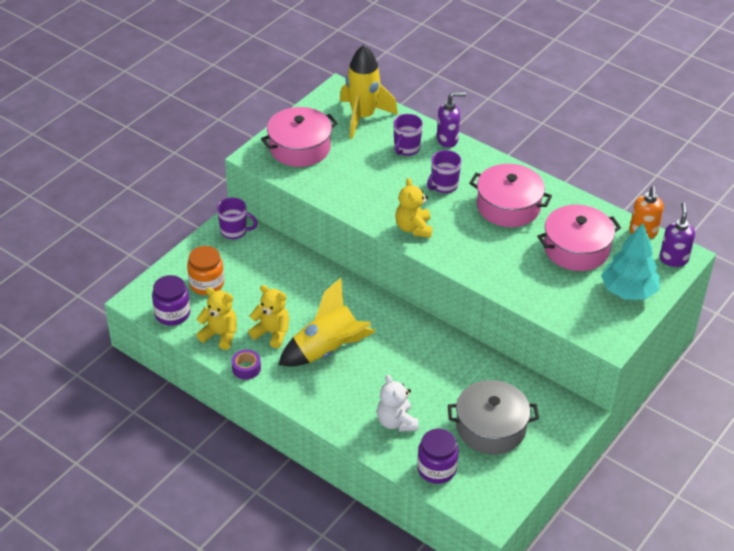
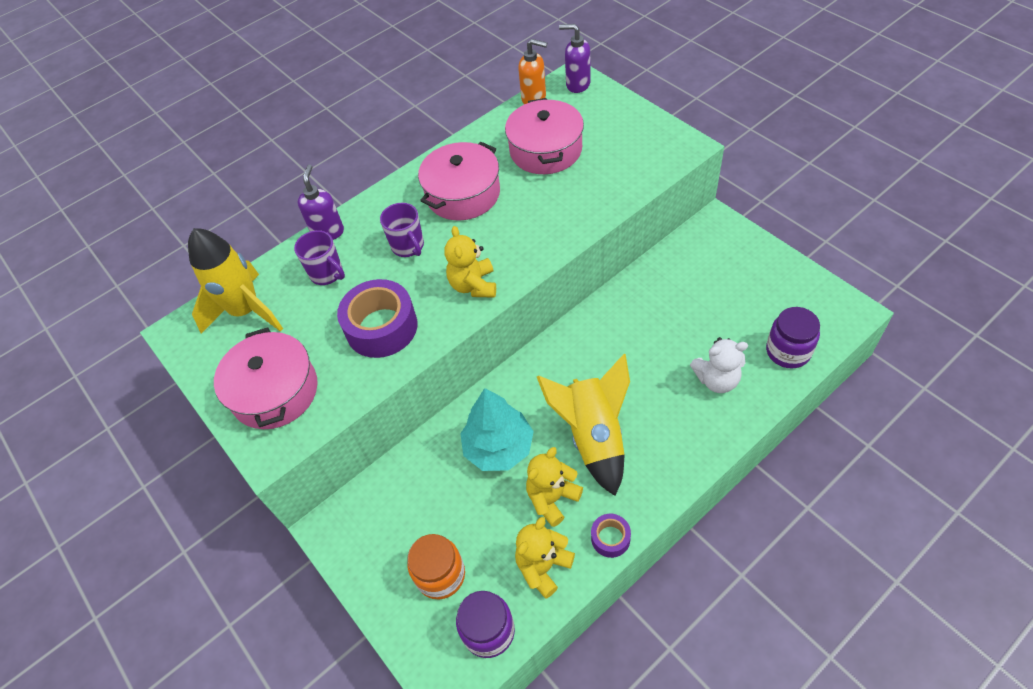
camera: 70 degrees left, 10 degrees up
(234, 231) = (348, 525): purple mug -> none
(363, 187) = (381, 327): none -> purple tape
(413, 228) = (473, 285): yellow teddy bear -> yellow teddy bear turned 75 degrees clockwise
(491, 427) = (730, 294): grey pot -> none
(628, 291) = (616, 122): turquoise tree -> turquoise tree (499, 448)

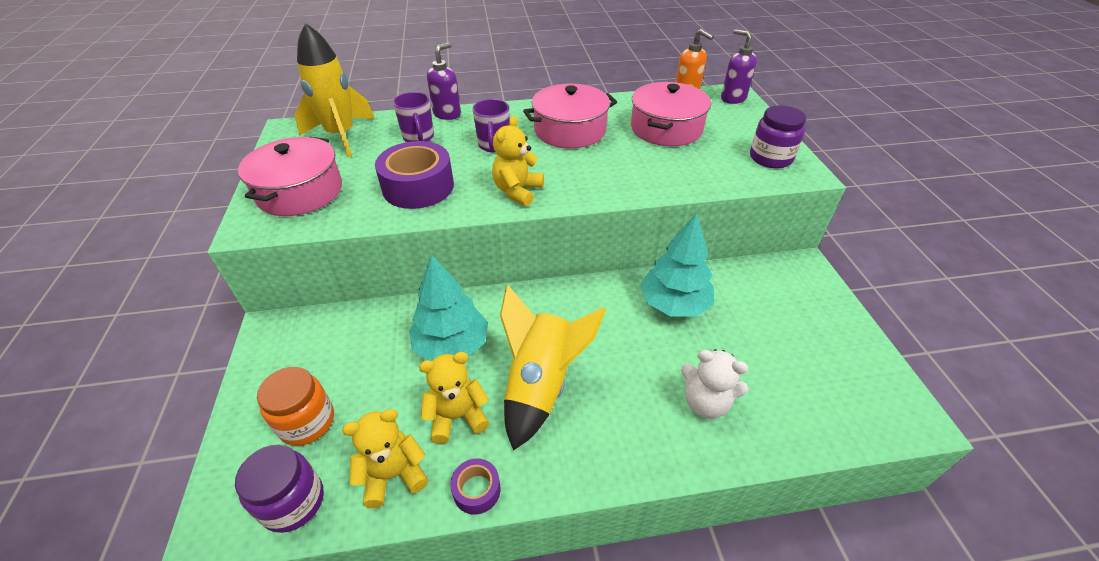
camera: 25 degrees right, 10 degrees down
(642, 312) = (674, 304): none -> turquoise tree
(788, 351) = (807, 418): purple jar -> purple jar (770, 158)

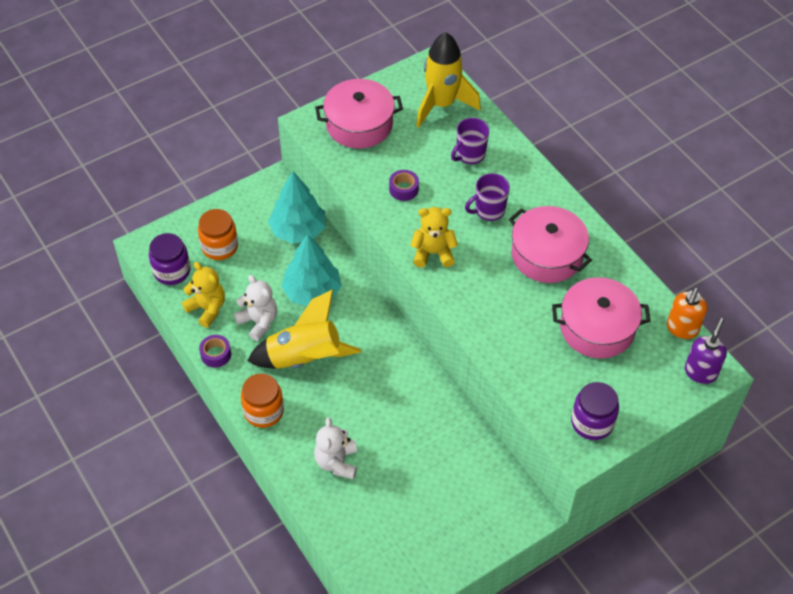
camera: 65 degrees right, 10 degrees up
(418, 187) = (403, 189): purple tape -> purple tape, size x0.50
(447, 114) = (519, 155): purple soap dispenser -> none
(457, 416) = (258, 322): yellow teddy bear -> white teddy bear
(600, 459) = (263, 411): none -> orange jar
(674, 304) = (426, 420): turquoise tree -> turquoise tree (298, 230)

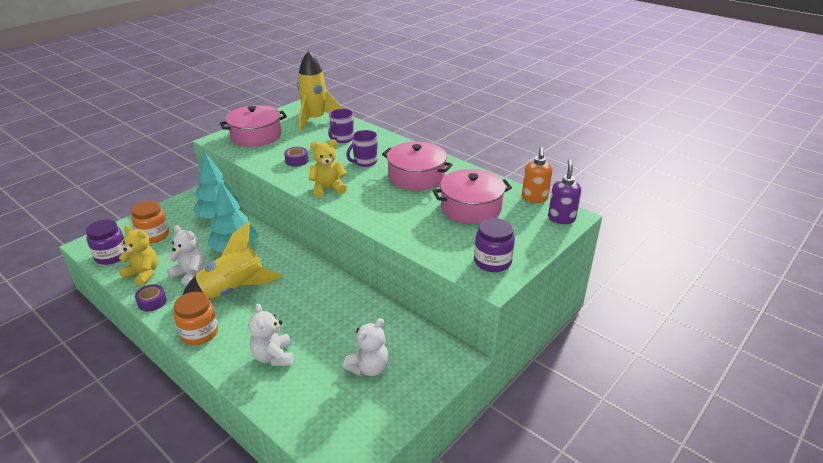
camera: 15 degrees left, 20 degrees down
(432, 501) = (369, 368): none -> white teddy bear

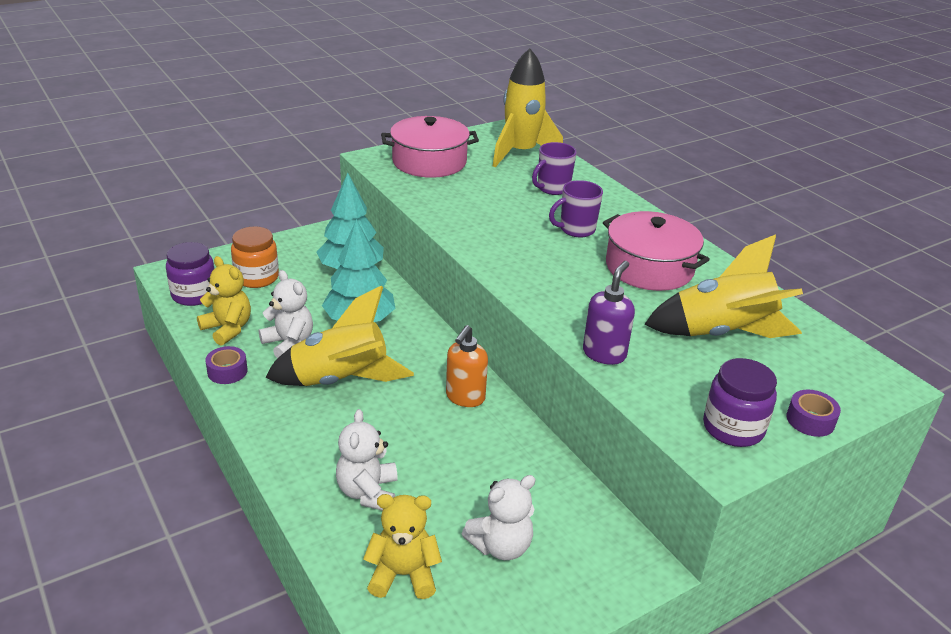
camera: 15 degrees right, 0 degrees up
(199, 333) = (277, 431): orange jar -> none
(296, 161) = (476, 209): purple tape -> purple tape (810, 420)
(328, 188) = (509, 259): yellow teddy bear -> yellow teddy bear (403, 575)
(471, 208) = (722, 334): pink pot -> yellow rocket
(534, 198) = (833, 340): orange soap dispenser -> orange soap dispenser (465, 397)
(561, 218) = (870, 383): purple soap dispenser -> purple soap dispenser (604, 354)

